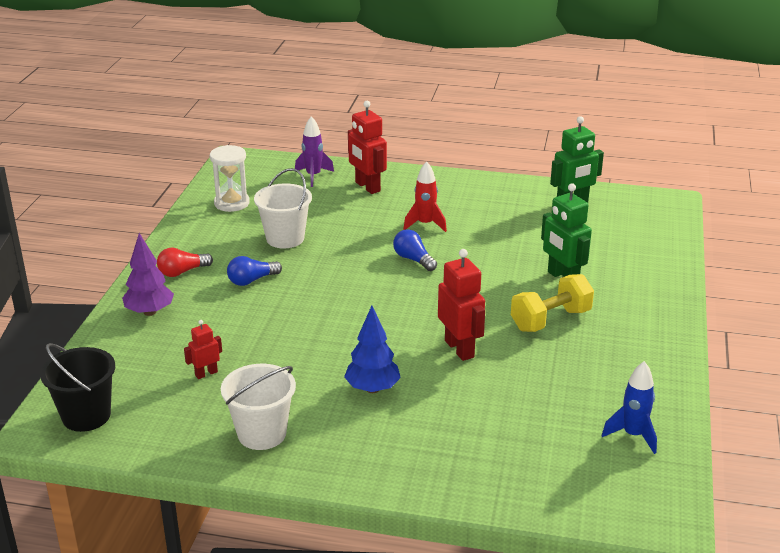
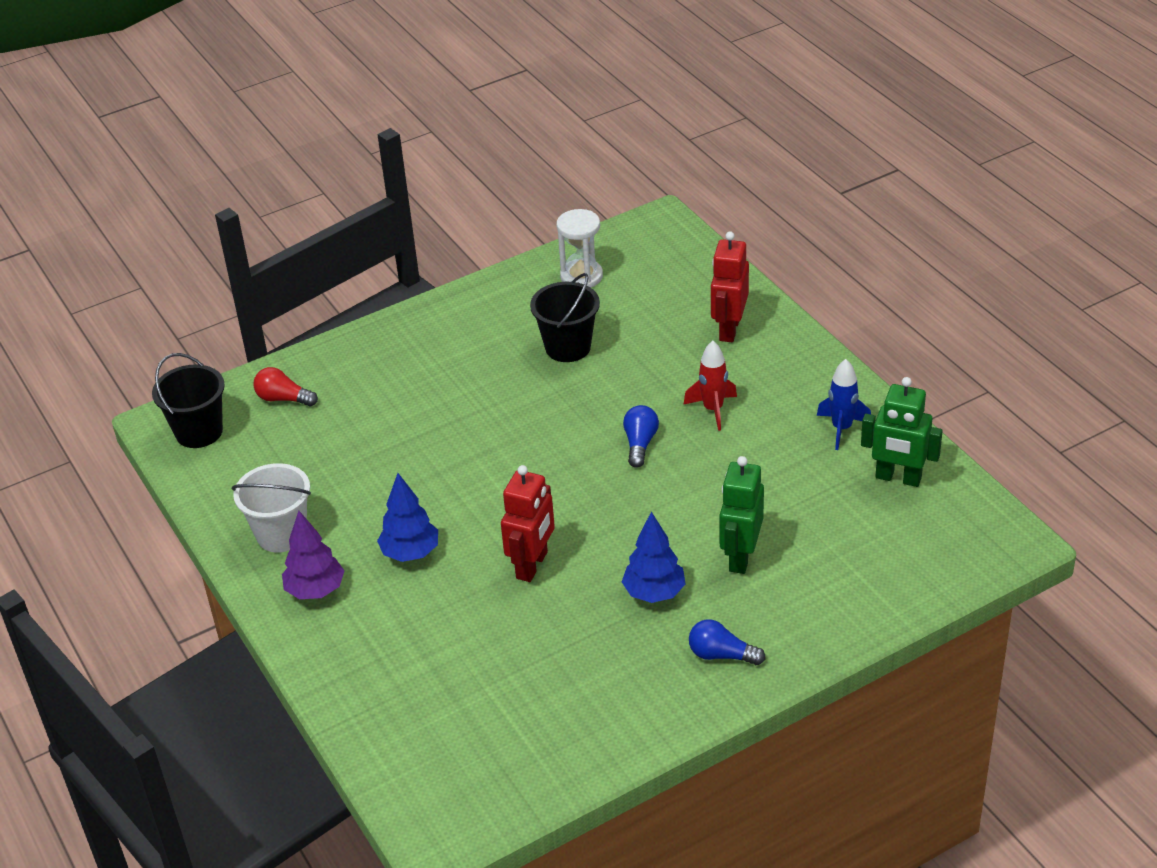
camera: 50 degrees right, 10 degrees up
(150, 312) = (361, 360): purple tree -> purple tree (315, 590)
(182, 272) = (438, 332): red light bulb -> red light bulb (283, 399)
(206, 373) = (320, 450): red robot -> none
(251, 280) = (477, 377): blue light bulb -> blue light bulb (721, 655)
(285, 238) = (568, 347): white bucket -> black bucket
(313, 176) = (699, 285): purple rocket -> none
(550, 320) = (654, 593): yellow dumbbell -> blue tree
(633, 435) = (534, 752): blue rocket -> blue rocket (841, 428)

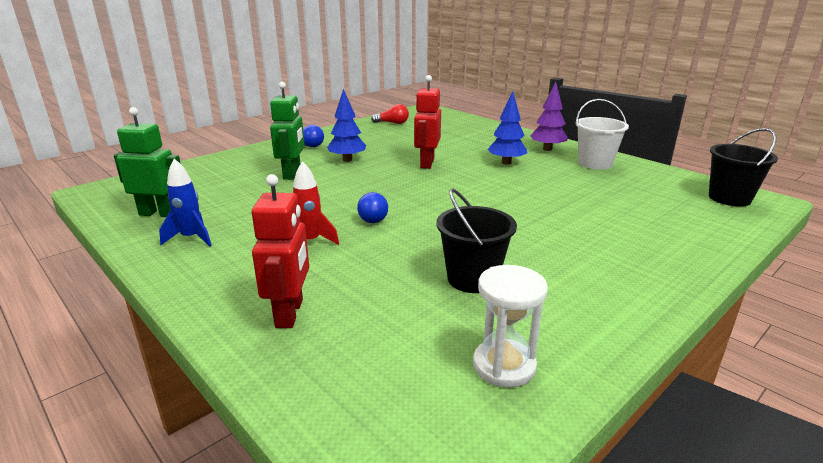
camera: 165 degrees right, 15 degrees down
(283, 399) = (697, 220): red light bulb -> red light bulb (392, 123)

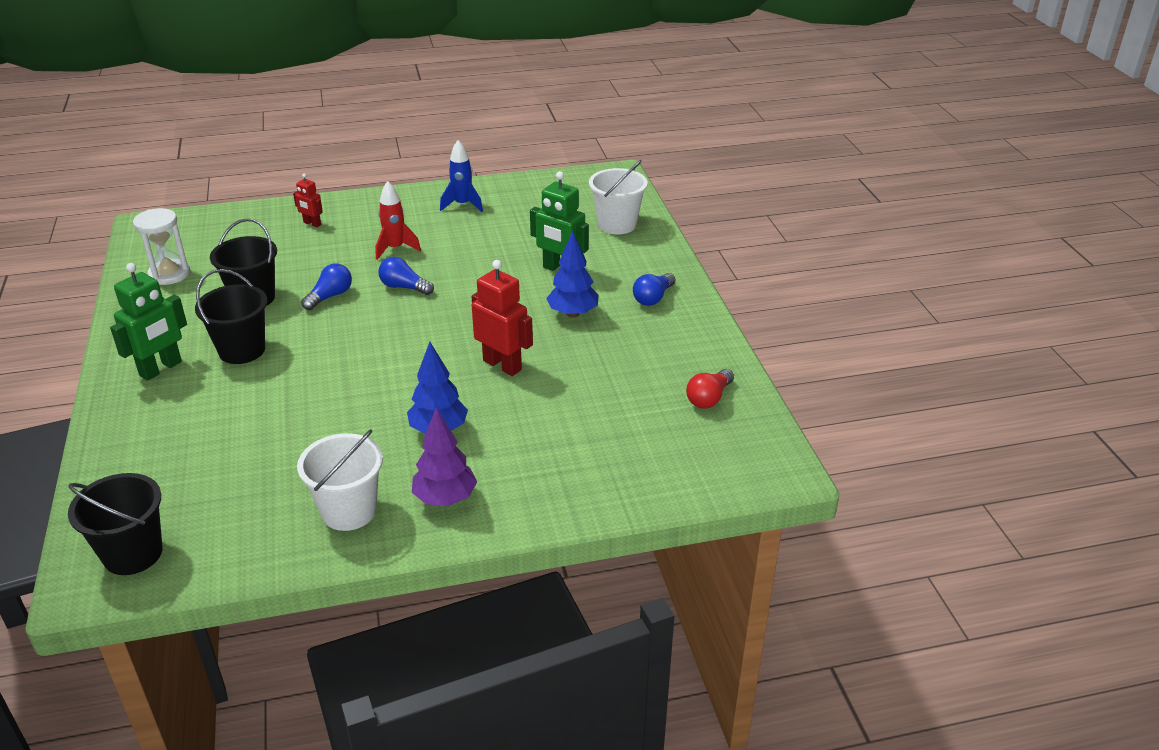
camera: 120 degrees right, 10 degrees up
(158, 214) = (528, 197): green robot -> green robot (161, 369)
(203, 172) = (617, 224): none -> white bucket
(290, 313) = (312, 224): red robot -> red robot, size x0.54
(422, 242) = (330, 296): none -> blue light bulb
(543, 248) = (242, 350): none -> black bucket

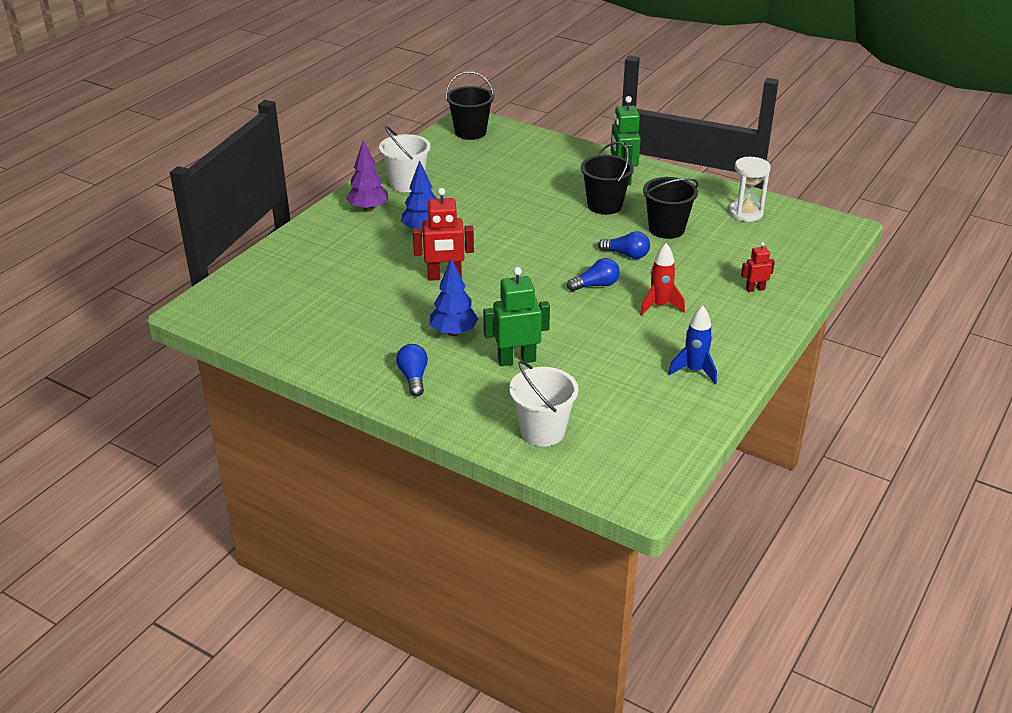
camera: 135 degrees right, 0 degrees up
(330, 296) = (626, 255): blue light bulb -> blue light bulb turned 60 degrees counterclockwise
(709, 398) = (284, 328): red light bulb -> none

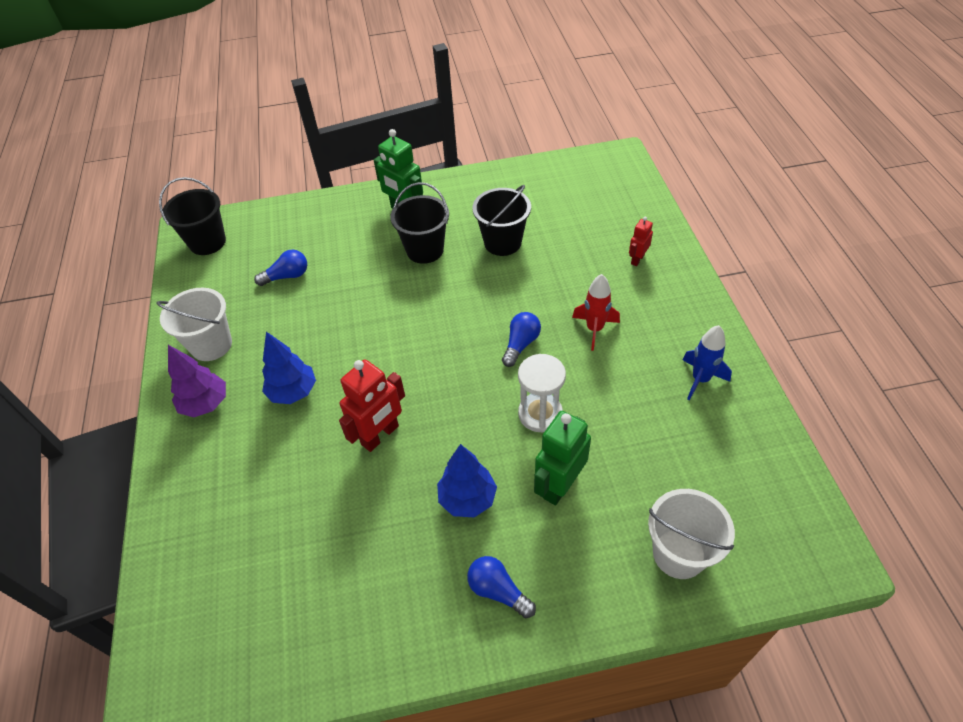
camera: 40 degrees left, 15 degrees up
(626, 255) = (504, 292): blue light bulb -> blue light bulb (287, 276)
(745, 213) = (540, 187): white hourglass -> white hourglass (540, 414)

